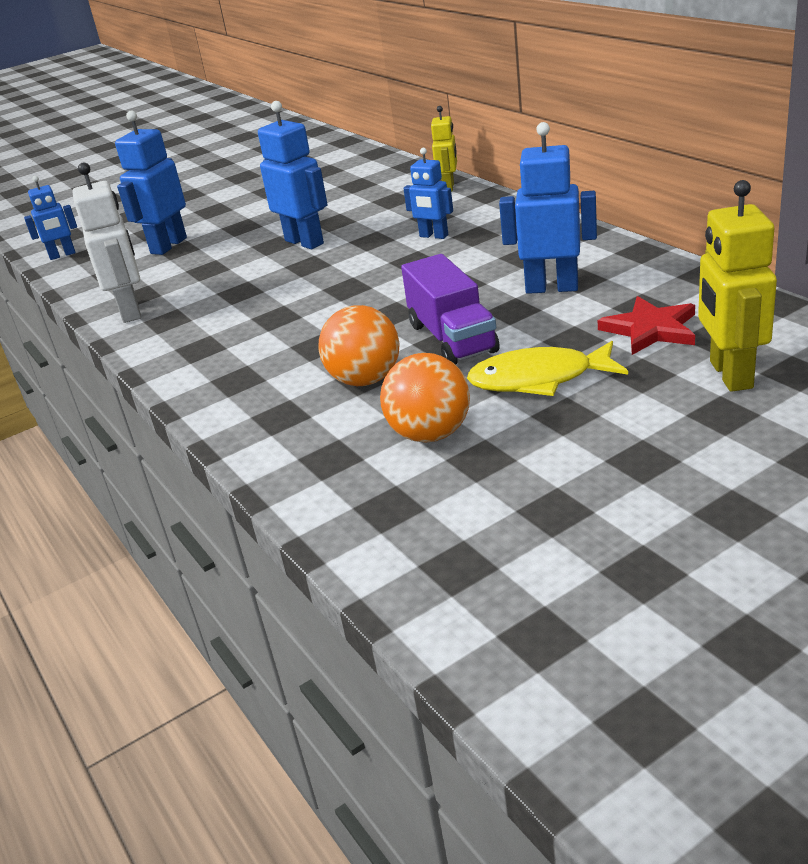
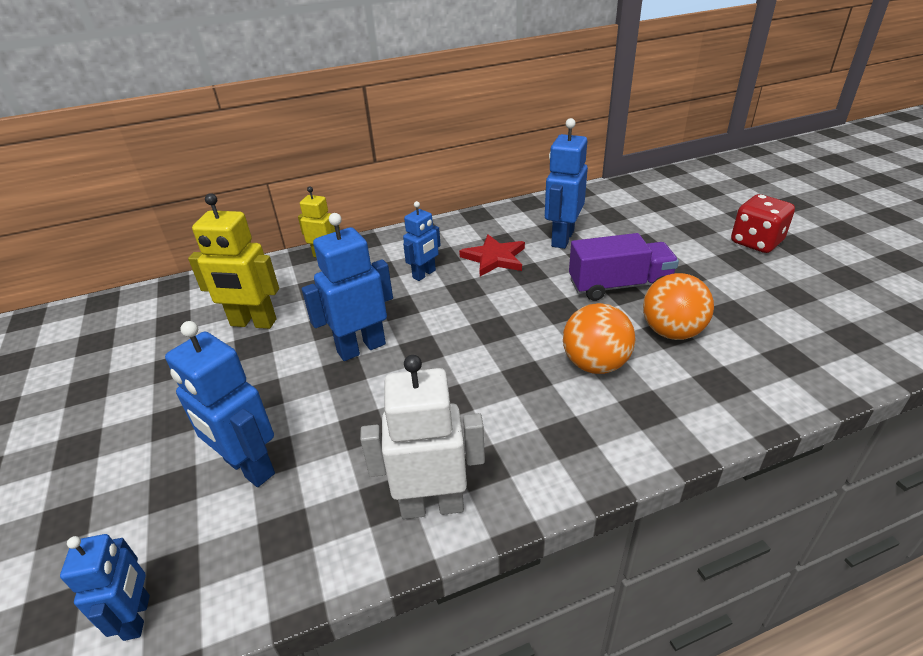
camera: 80 degrees left, 5 degrees up
(430, 434) = (758, 310): orange ball -> orange ball (595, 364)
(539, 379) = (692, 260): yellow fish -> none
(625, 426) = (756, 242): none -> red dice
(650, 329) = (641, 217): red star -> red star (494, 258)
(730, 375) = (704, 206): yellow robot -> yellow robot (253, 323)

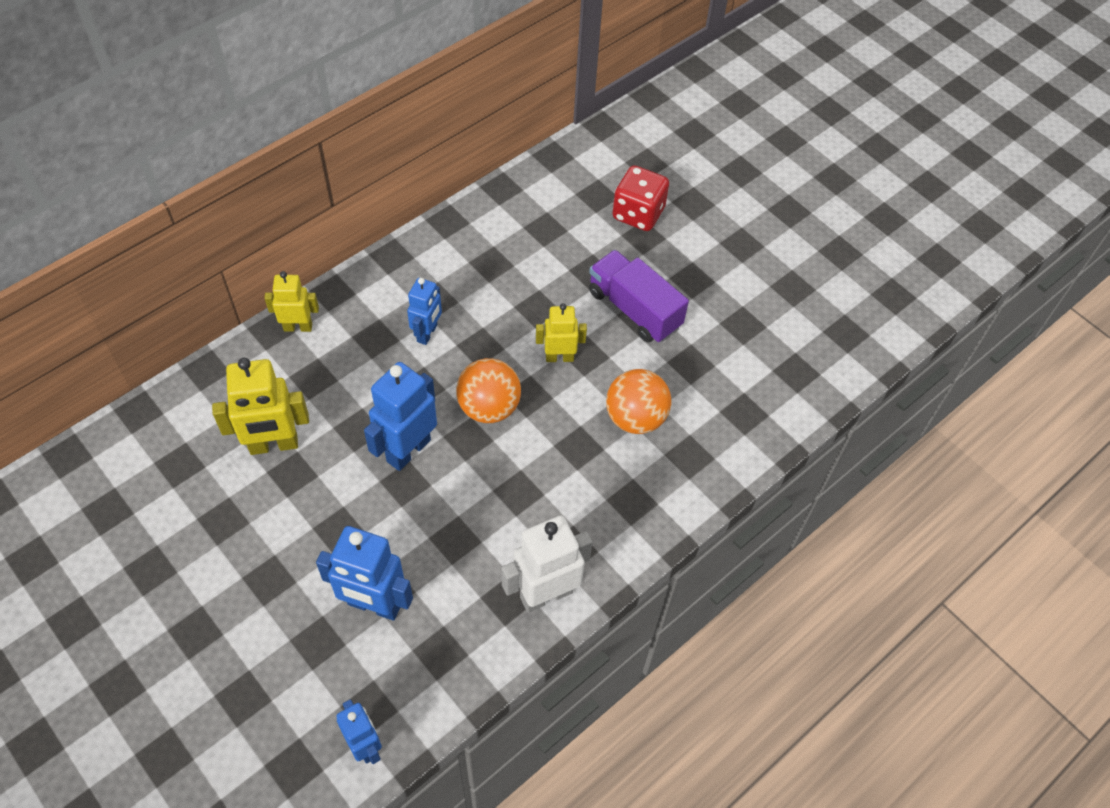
camera: 25 degrees left, 20 degrees up
(494, 258) = (494, 292): red star -> none
(534, 307) = (559, 357): none -> yellow robot
(562, 238) = (557, 246): blue robot -> none
(619, 286) = (634, 309): purple truck -> purple truck turned 105 degrees counterclockwise
(671, 332) = (694, 362): orange ball -> orange ball (489, 407)
(756, 242) = (755, 215): red dice -> red dice (638, 213)

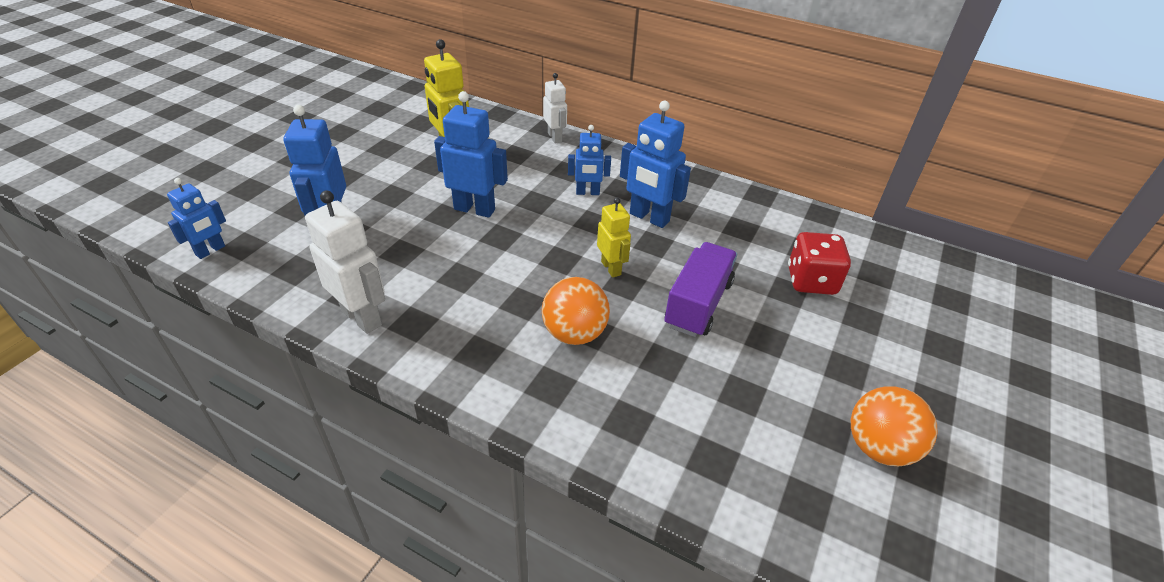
camera: 70 degrees right, 15 degrees down
(298, 327) = (555, 137): yellow robot -> white robot
(489, 407) = (536, 240): orange ball -> orange ball (879, 447)
(496, 296) = (649, 218): none -> blue robot

